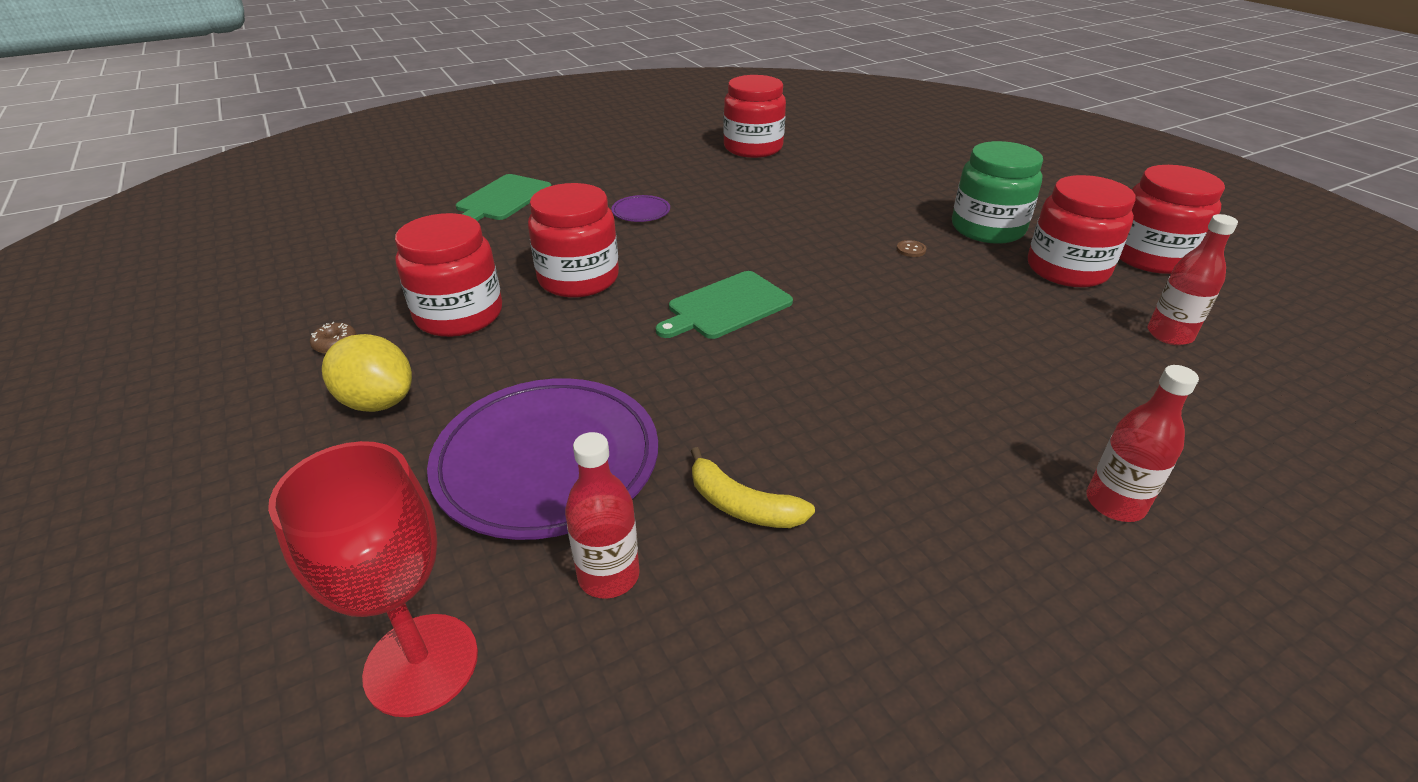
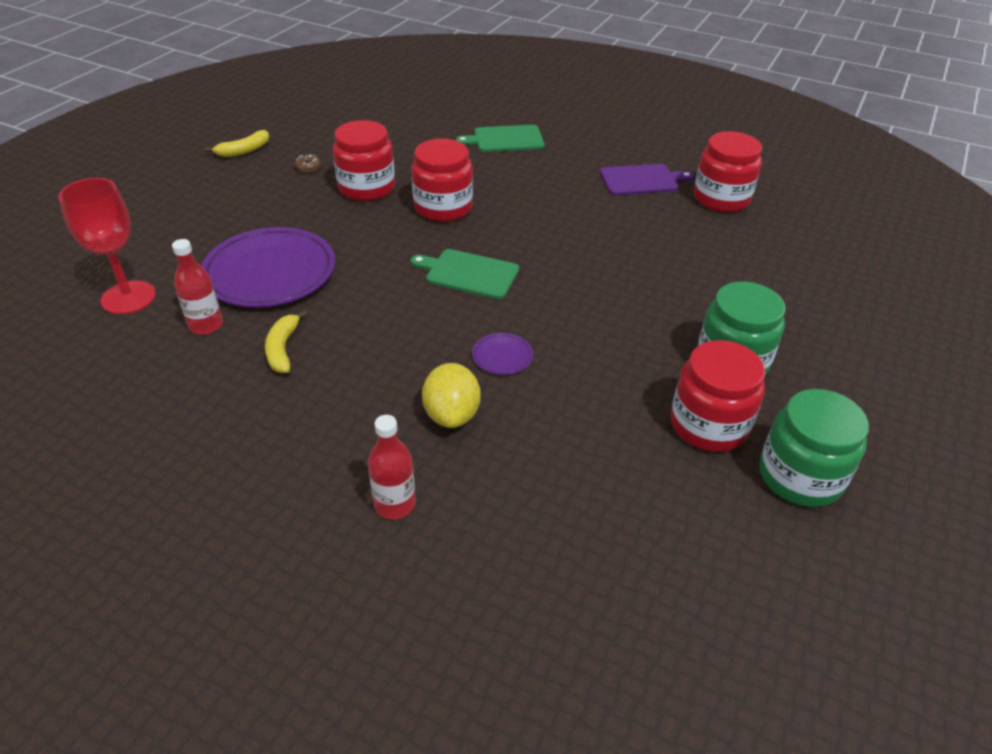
camera: 55 degrees right, 5 degrees up
(188, 388) = (244, 151): none -> yellow banana
(378, 402) = (275, 203): yellow lemon -> yellow lemon (452, 414)
(641, 212) = (552, 194): purple plate -> purple plate (502, 356)
(678, 166) = (641, 180): none -> purple cutting board
(911, 250) = (641, 330): brown button -> none
(1150, 257) = (800, 476): red jar -> green jar
(1169, 335) = (656, 507): red bottle -> none

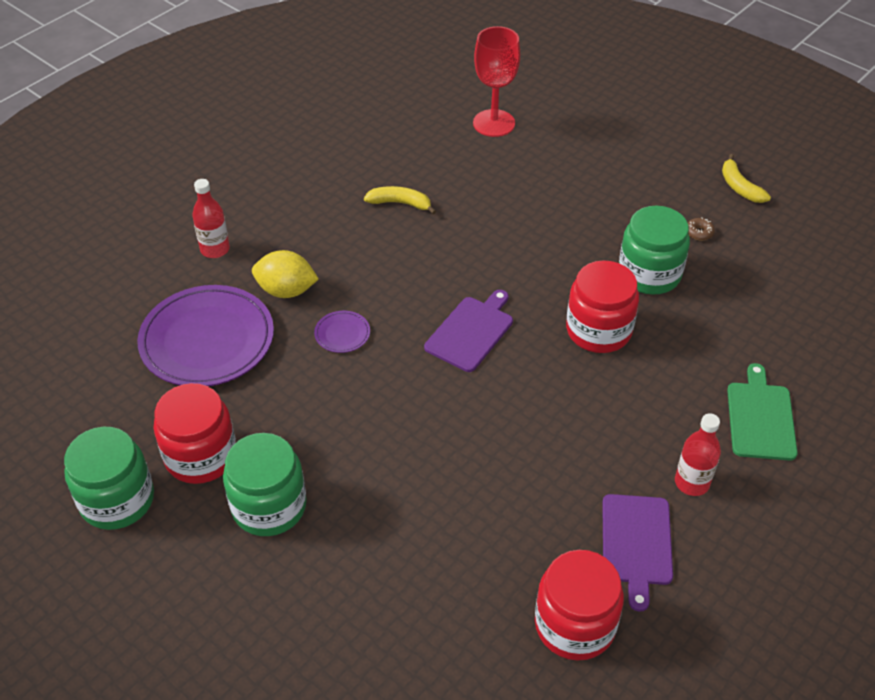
camera: 105 degrees right, 5 degrees up
(206, 325) = (444, 163): red bottle -> red bottle (692, 482)
(270, 272) = (508, 199): purple plate -> purple plate (207, 340)
(366, 188) = (649, 274): red jar -> green jar
(469, 274) = (471, 332): green cutting board -> purple cutting board

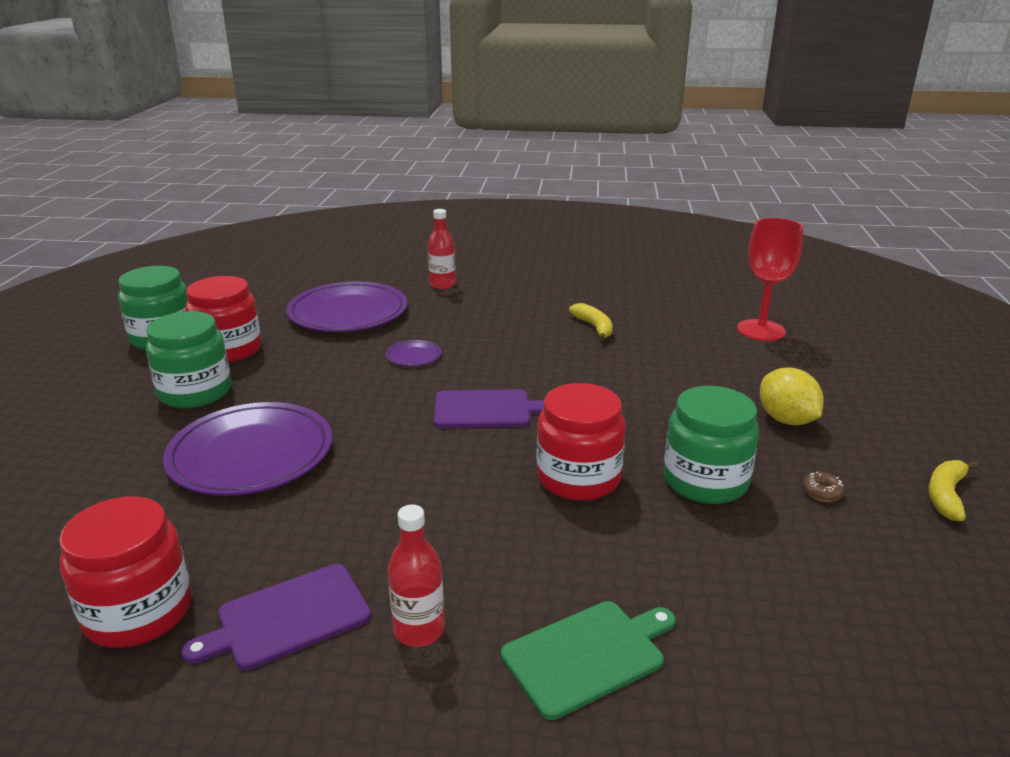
camera: 55 degrees right, 20 degrees down
(286, 290) = (433, 320): yellow lemon -> yellow lemon (786, 420)
(416, 500) = (251, 454): none -> purple plate

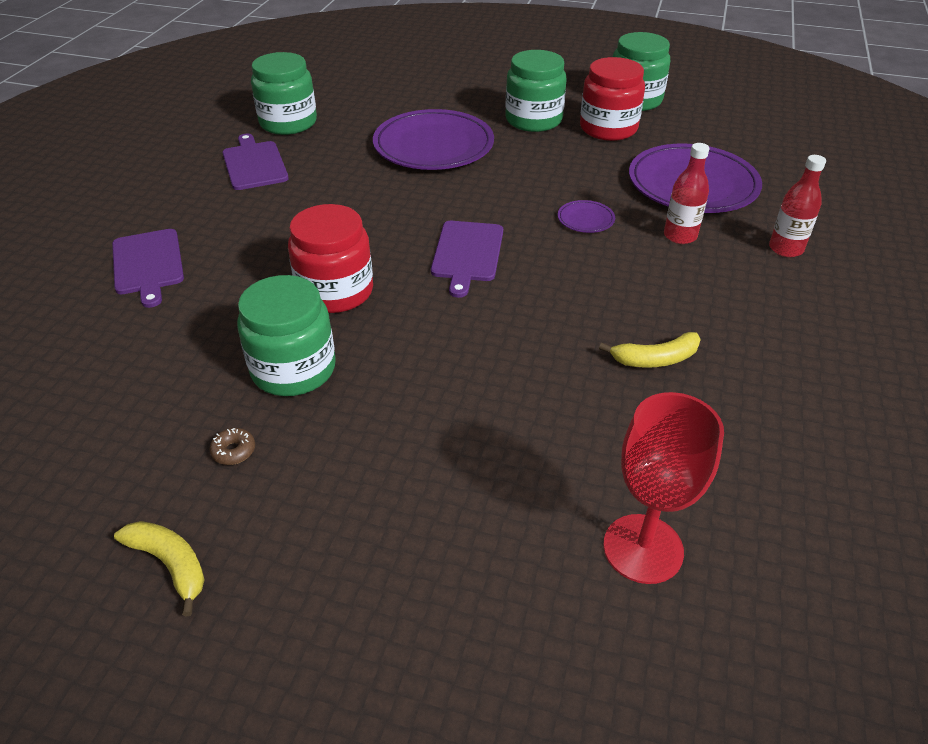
camera: 100 degrees right, 15 degrees up
(138, 612) = (288, 123): red jar -> green jar
(419, 630) = (213, 205): red bottle -> red bottle (680, 236)
(587, 655) = (148, 264): green cutting board -> purple cutting board
(786, 420) = (376, 476): yellow lemon -> none

